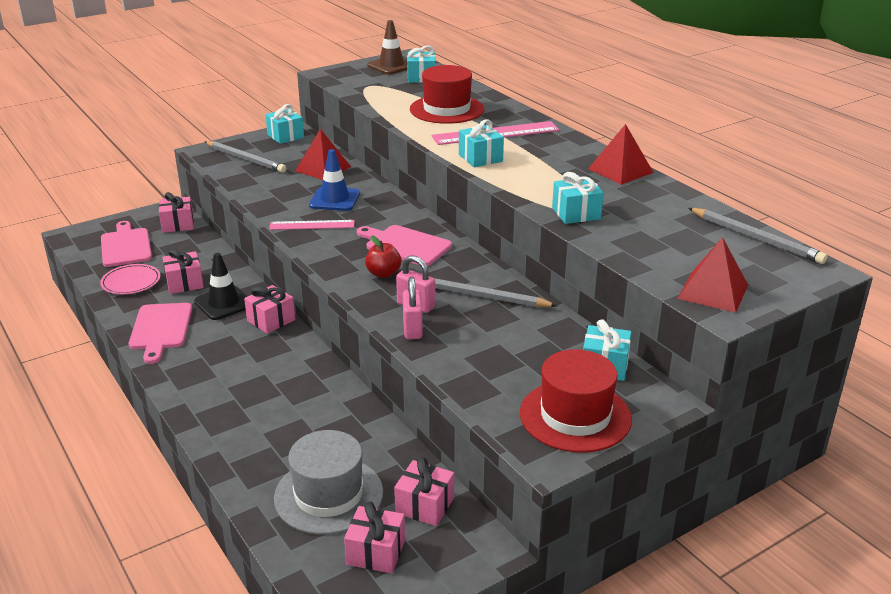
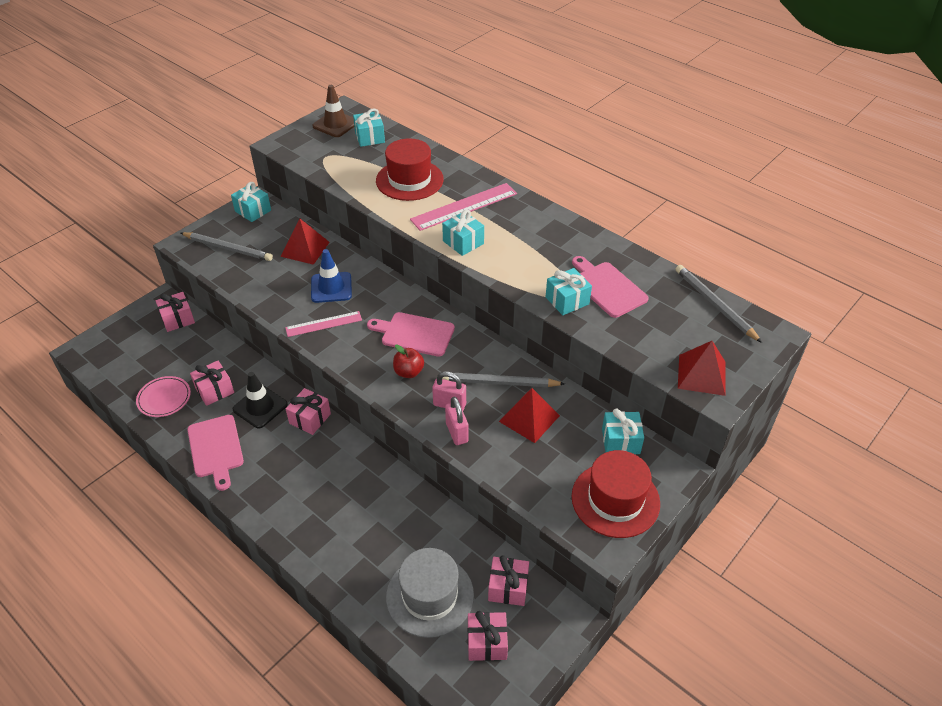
camera: 15 degrees left, 15 degrees up
(125, 246) = (140, 355): pink cutting board -> pink cutting board (607, 287)
(620, 170) = (585, 238): red pyramid -> red pyramid (529, 418)
(755, 238) = (715, 305): grey pencil -> grey pencil turned 150 degrees counterclockwise

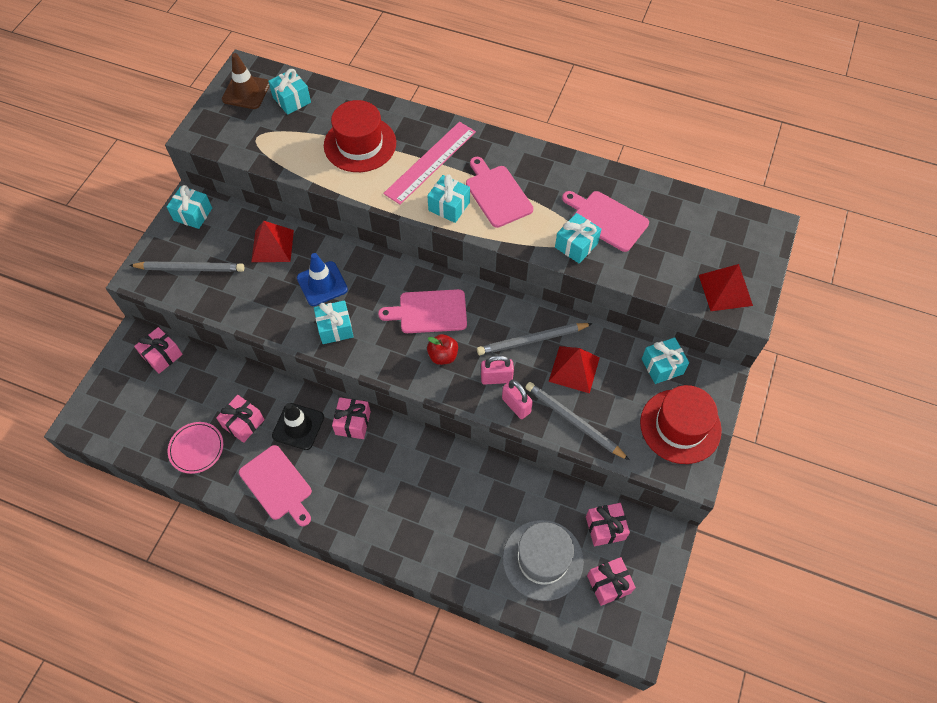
camera: 20 degrees left, 15 degrees up
(324, 324) = (335, 328): pink ruler -> turquoise gift
(512, 243) = (497, 194): none -> pink cutting board
(715, 305) = (709, 210): grey pencil -> grey pencil (574, 421)

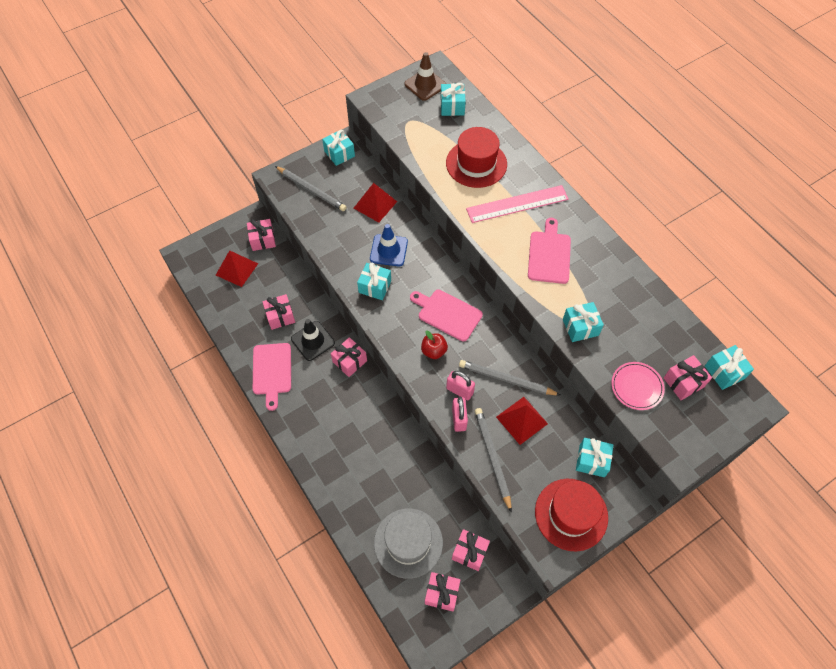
camera: 35 degrees right, 0 degrees up
(196, 448) = (240, 315): pink plate -> pink plate (637, 387)
(449, 206) = (506, 244): turquoise gift -> turquoise gift (724, 372)
(606, 219) = (619, 321): pink cutting board -> none
(700, 242) = (683, 382): none -> pink gift
(725, 290) = (674, 432): red pyramid -> red pyramid (236, 269)

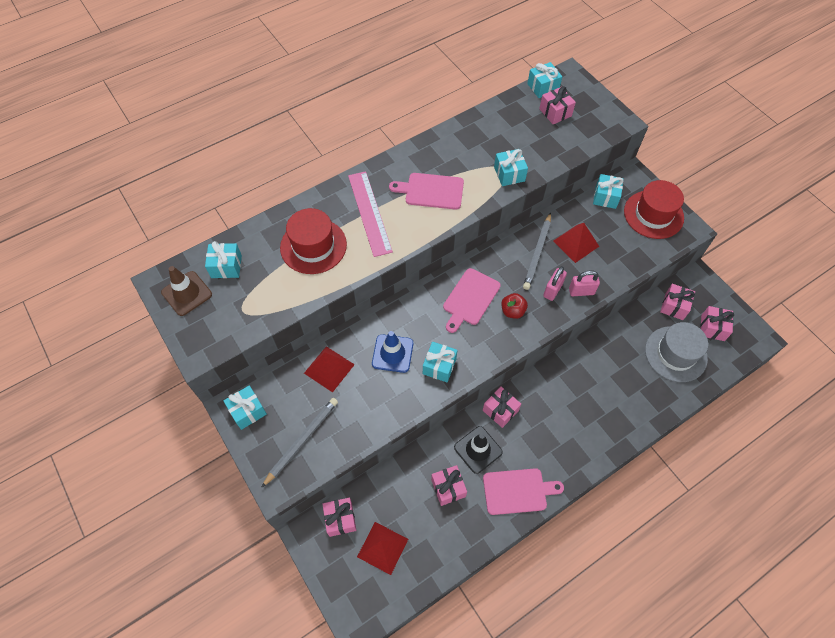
camera: 90 degrees left, 0 degrees up
(492, 458) = (614, 266): grey pencil -> none
(637, 387) = (563, 142): pink plate -> none

